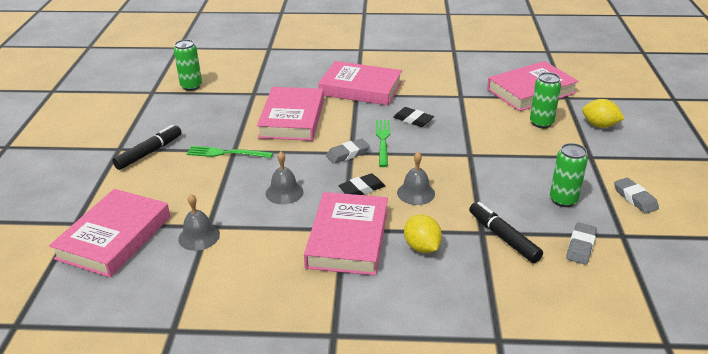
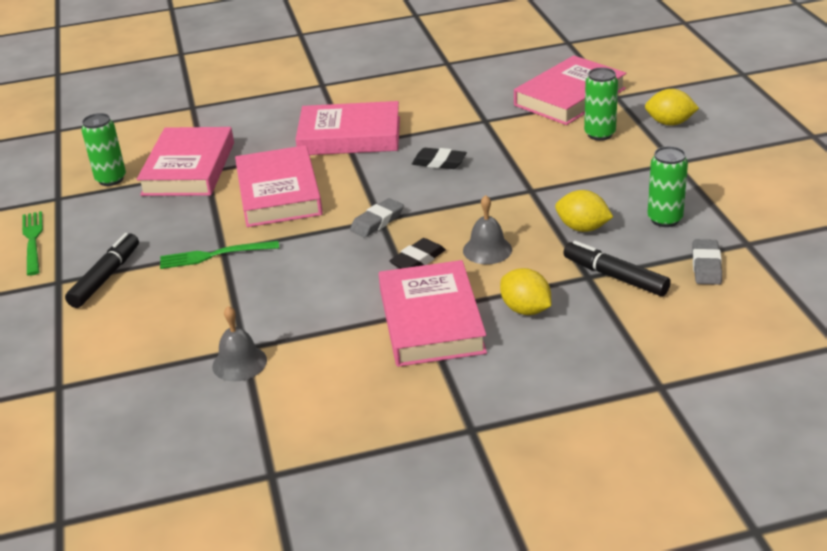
camera: 15 degrees left, 0 degrees up
(114, 237) = (125, 390): pink book -> pink book (188, 168)
(284, 192) = (320, 286): grey bell -> none
(383, 140) = (414, 196): green fork -> green fork (33, 240)
(495, 192) = (582, 228): none -> yellow lemon
(635, 198) = (744, 199): grey eraser -> none

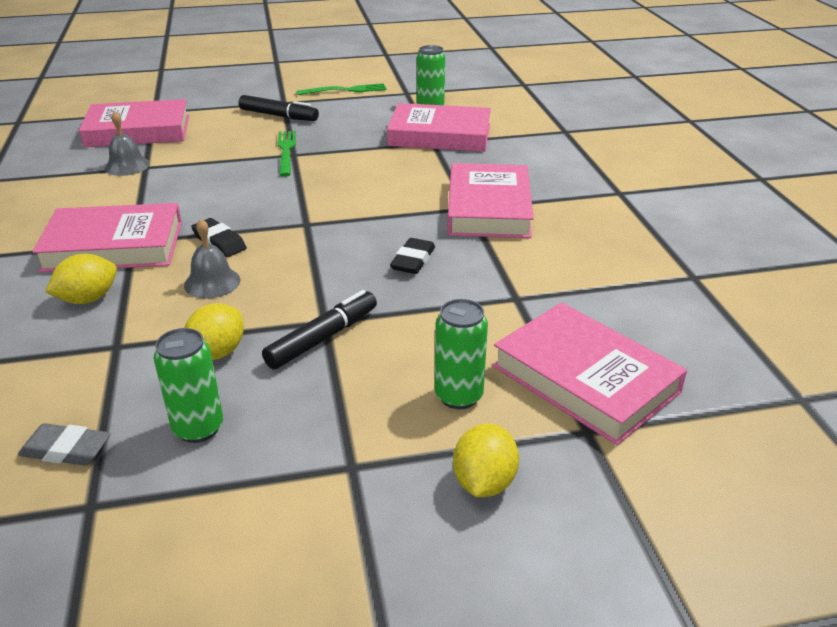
camera: 90 degrees right, 0 degrees up
(278, 193) = (379, 174): pink book -> pink book (138, 131)
(377, 222) = (302, 222): grey eraser -> none
(615, 276) = (101, 366): black marker -> black marker (323, 338)

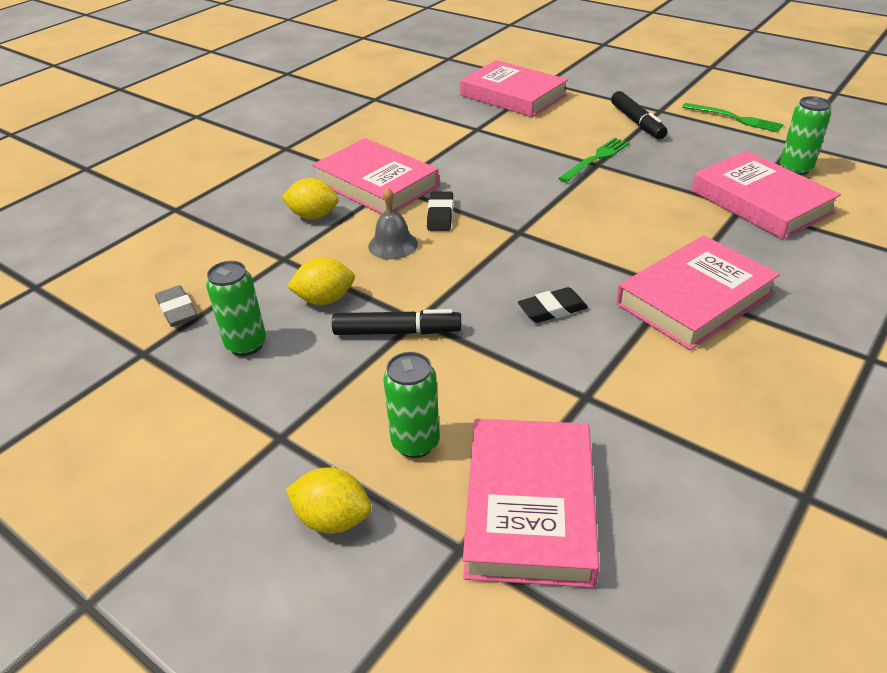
camera: 50 degrees right, 5 degrees up
(127, 166) = (467, 123): grey bell -> none
(484, 482) = (333, 519): yellow lemon -> yellow lemon turned 45 degrees clockwise

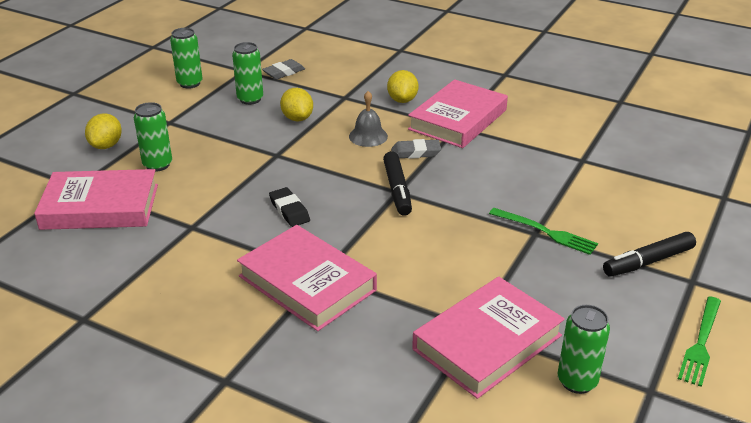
camera: 80 degrees right, 5 degrees down
(151, 417) = (190, 83): none -> green can
(397, 332) = (262, 148): black marker -> black marker (397, 190)
(440, 215) = (415, 153): black eraser -> grey eraser
(513, 95) = (674, 177): pink book -> none

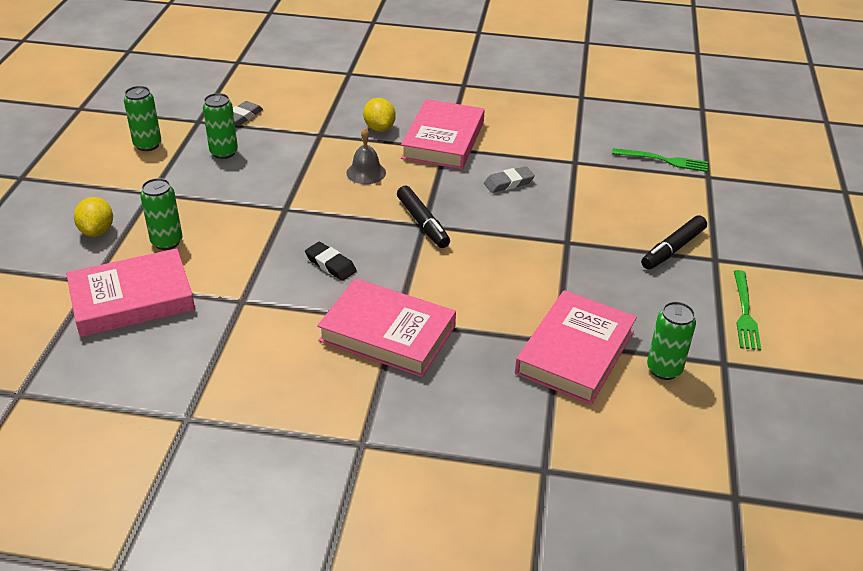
camera: 20 degrees left, 5 degrees up
(297, 118) = (285, 165): yellow lemon -> none
(415, 153) = (420, 182): grey eraser -> grey eraser (508, 183)
(546, 232) = (576, 239): green fork -> green fork (663, 160)

